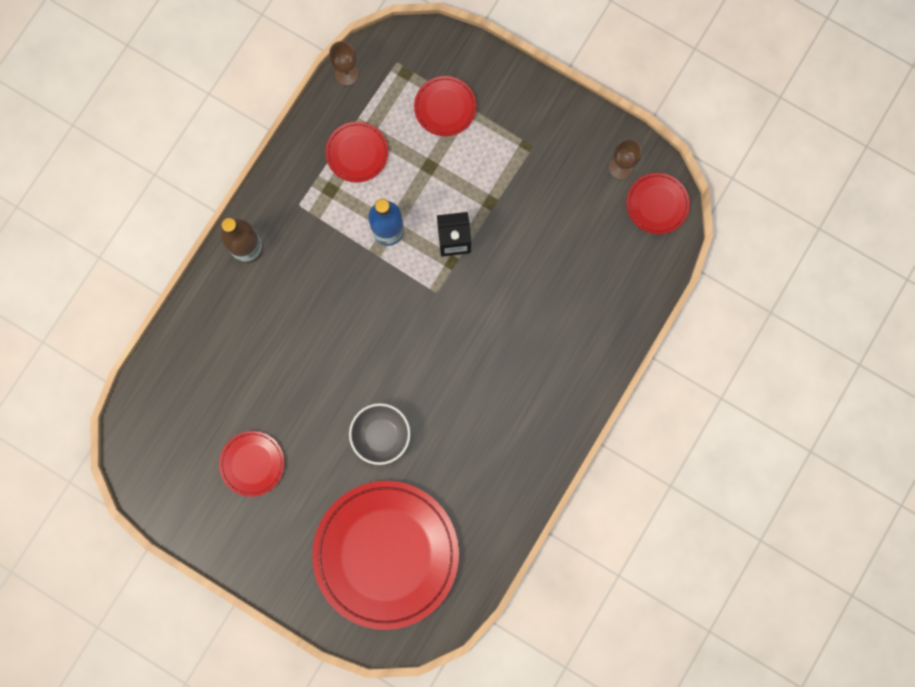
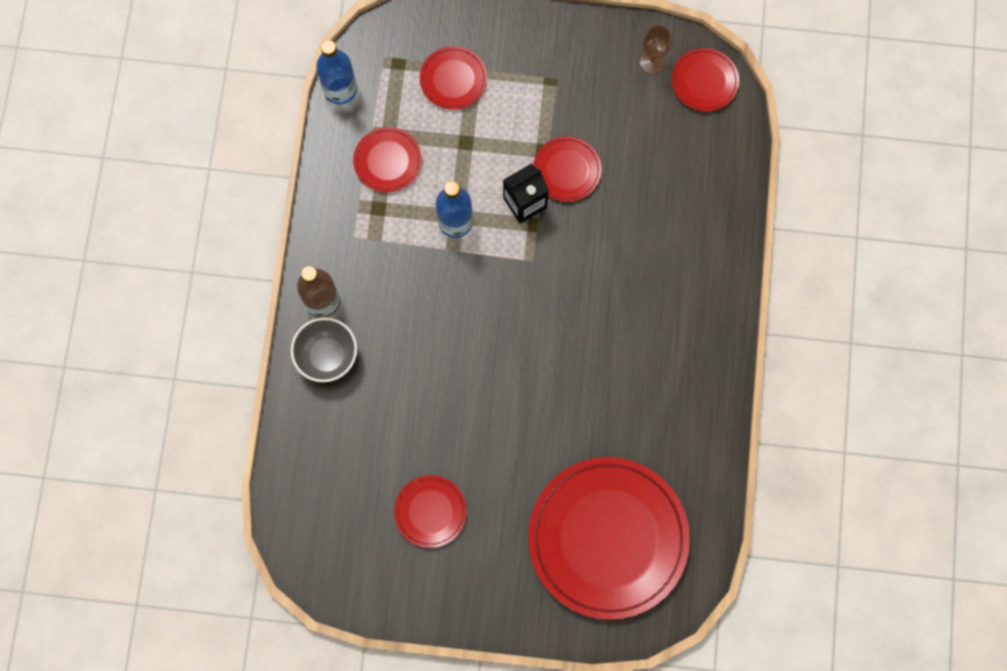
camera: 25 degrees left, 5 degrees down
(346, 74) = (340, 89): brown goblet -> blue bottle
(381, 435) = (546, 424): grey bowl -> grey bowl (327, 356)
(502, 228) = (567, 170): none -> red plate

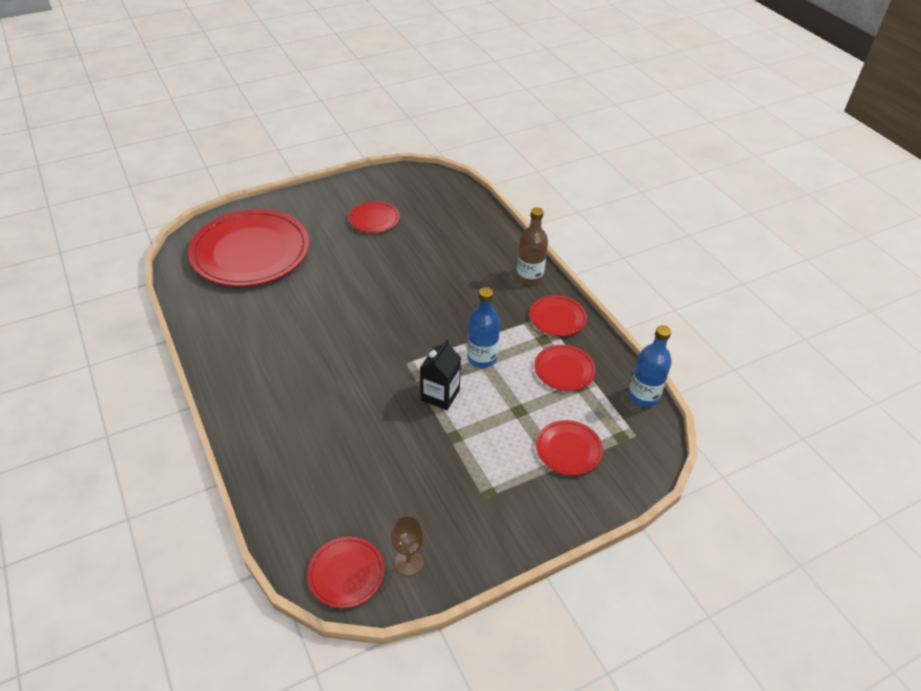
camera: 145 degrees right, 30 degrees down
(327, 356) = (500, 255): grey bowl -> none
(567, 170) = (423, 433): red plate -> red plate (557, 318)

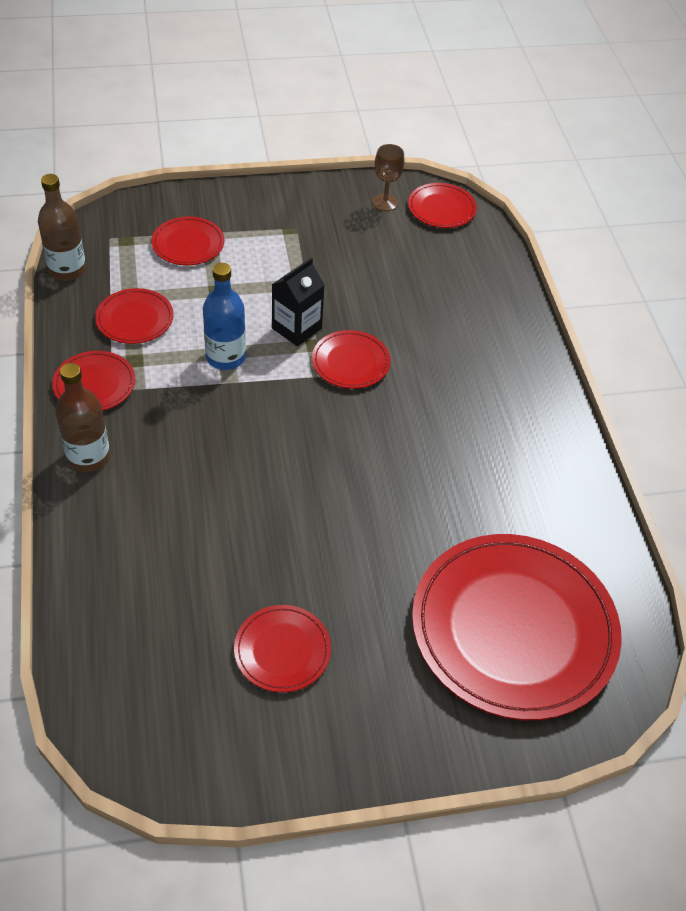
camera: 165 degrees left, 5 degrees up
(388, 378) = (350, 362): none -> red plate
(643, 396) = (67, 270): blue bottle -> brown bottle

